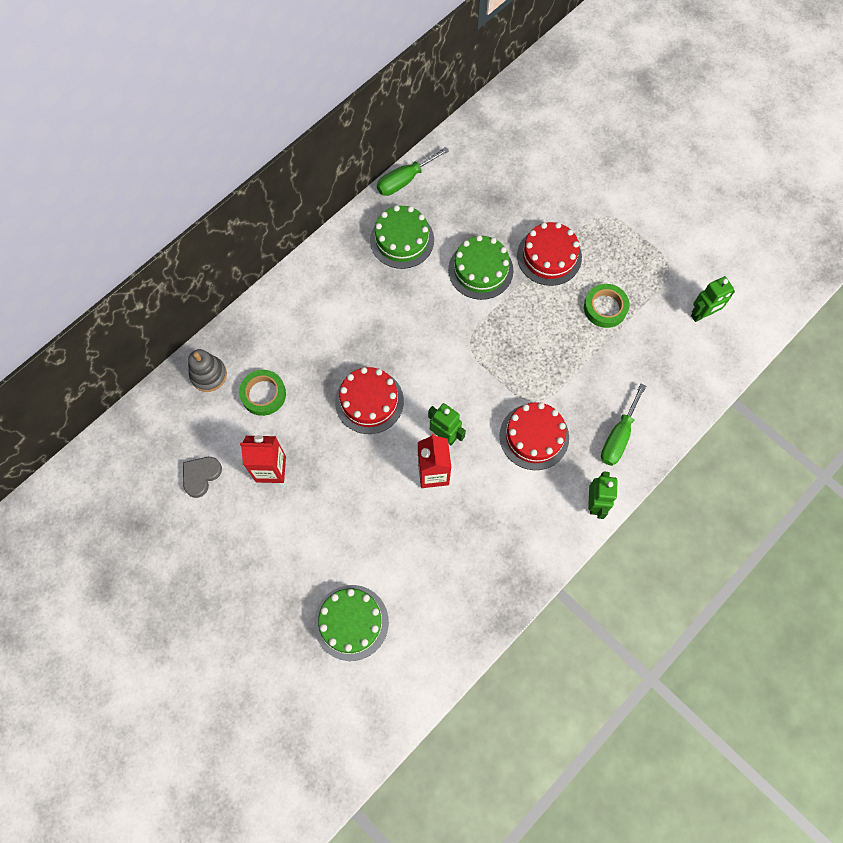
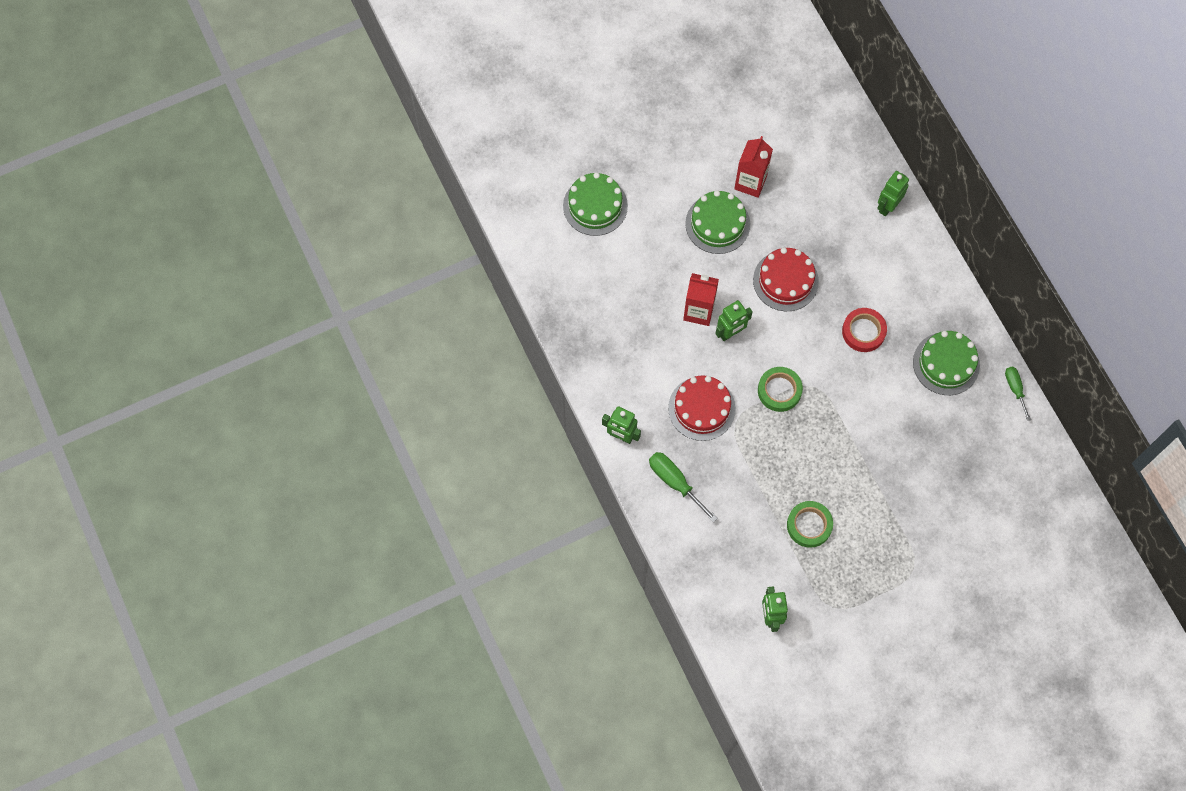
camera: 110 degrees right, 0 degrees up
(201, 476) = (764, 127): grey heart -> none
(208, 375) = (857, 157): grey stacking toy -> none
(256, 332) = (887, 206): none -> green robot
(263, 394) = (823, 196): green tape -> green tape (779, 390)
(397, 316) = (863, 331): none -> red tape
(404, 180) = (1015, 389): green screwdriver -> green screwdriver, size x0.65
(480, 270) = (889, 424): green cake -> green cake (717, 224)
(549, 256) = (883, 495): red cake -> none

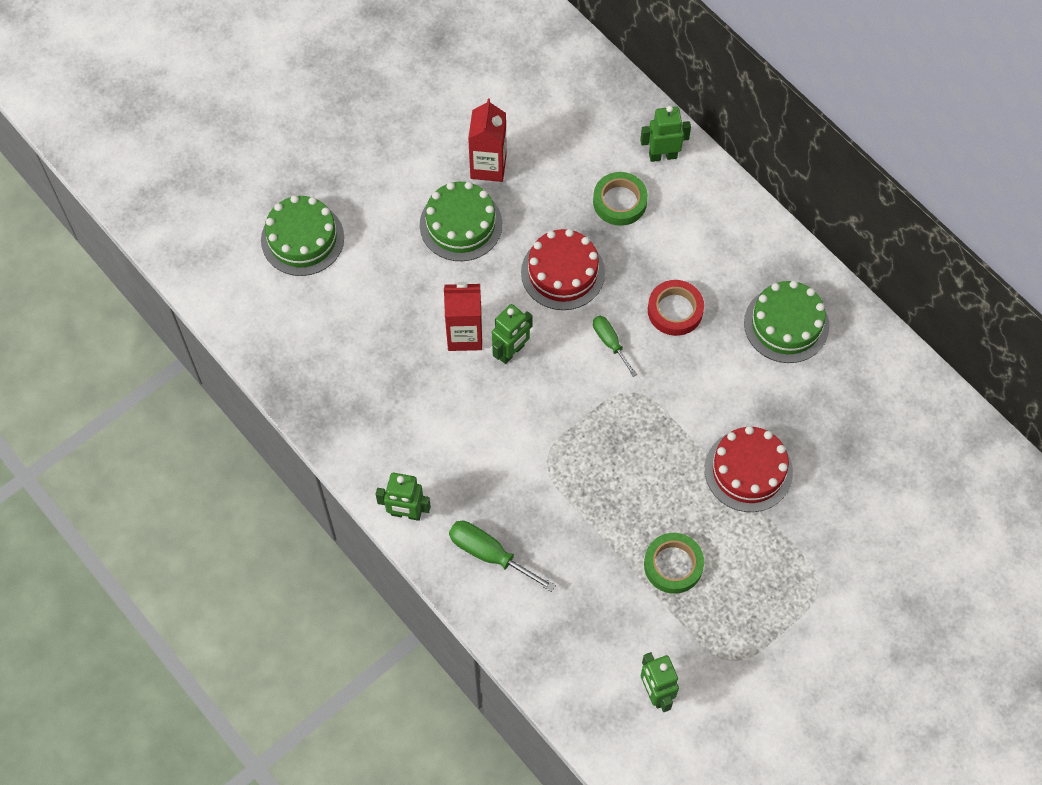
camera: 15 degrees left, 5 degrees down
(701, 408) = (499, 453): red cake -> red cake (748, 470)
(779, 390) = (591, 407): green tape -> green tape (620, 202)
(887, 206) = (662, 155): green robot -> green robot turned 60 degrees clockwise
(1015, 389) = (878, 334): green screwdriver -> green screwdriver (610, 342)

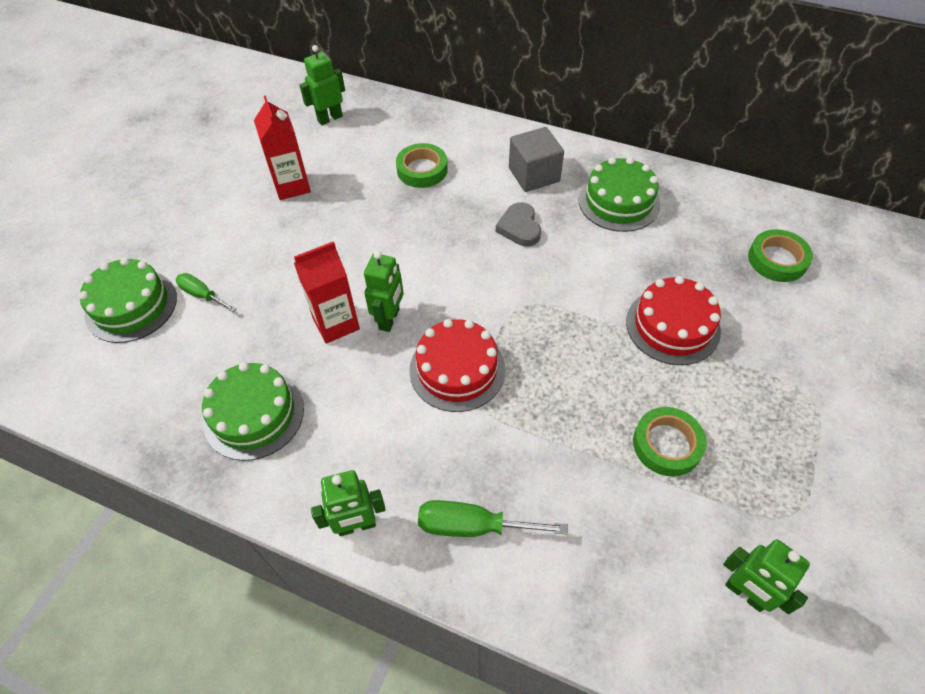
camera: 25 degrees left, 10 degrees down
(461, 224) = (287, 236): green cake -> green cake (254, 414)
(563, 272) = (402, 237): red cake -> red cake (457, 369)
(610, 342) = (478, 274): green screwdriver -> green screwdriver (202, 295)
(662, 155) = (438, 128): green robot -> green robot (330, 118)
(675, 310) = (519, 228): red tape -> grey heart
(724, 256) = (534, 175): none -> grey cube
(890, 453) = (777, 260): none -> green tape

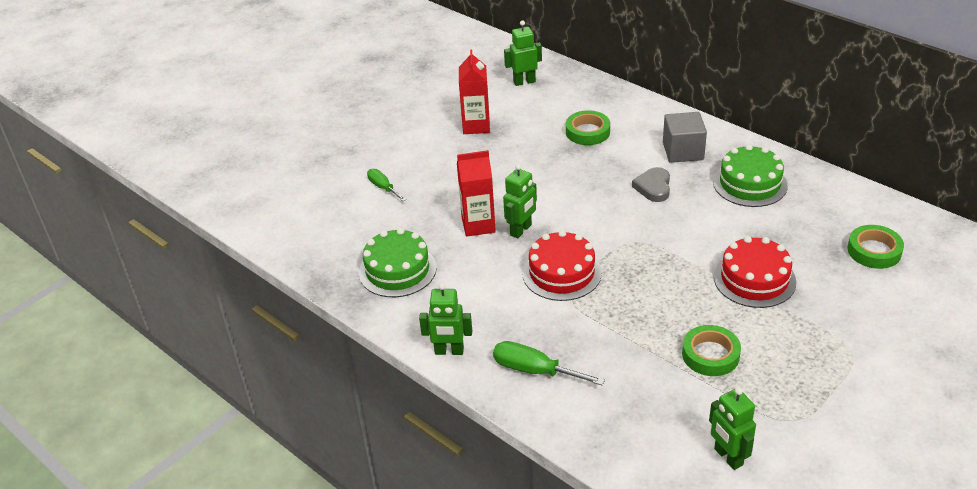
camera: 20 degrees right, 15 degrees down
(131, 306) = (329, 185): green cake -> none

